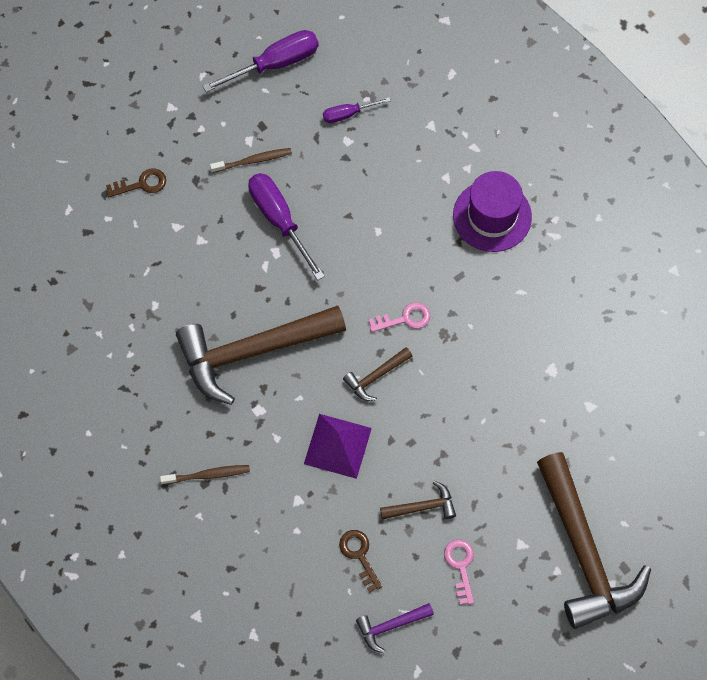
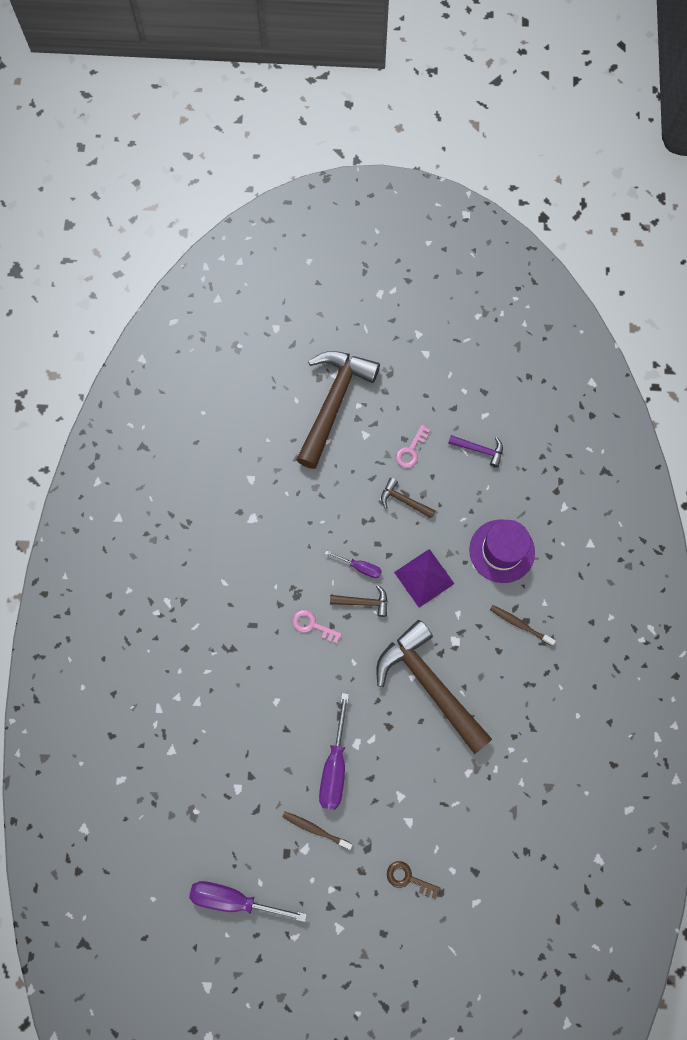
camera: 140 degrees left, 5 degrees up
(252, 352) = (429, 684): brown hammer -> brown hammer turned 150 degrees counterclockwise
(347, 114) = (219, 810): purple screwdriver -> purple screwdriver (360, 567)
(359, 555) = (465, 502): brown key -> none
(492, 216) = (193, 649): purple hat -> purple hat (502, 551)

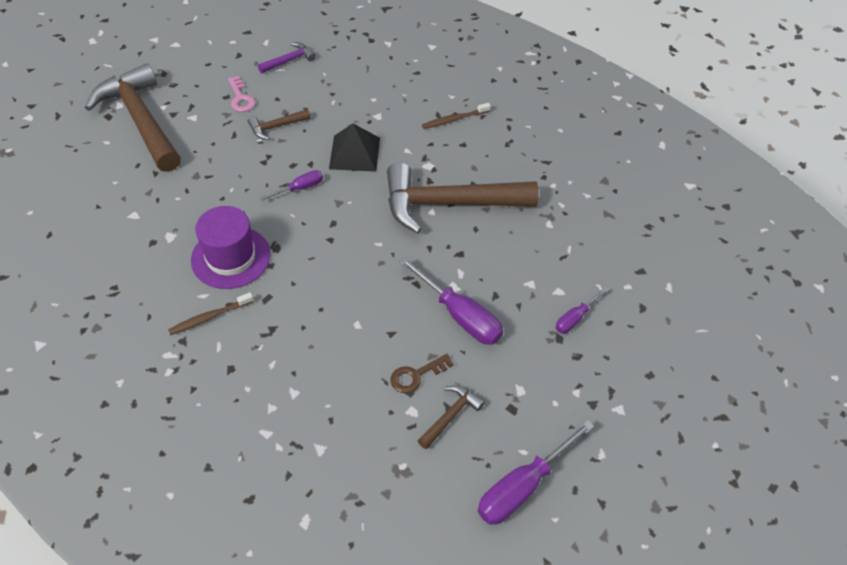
camera: 55 degrees left, 20 degrees down
(312, 625) = (315, 252): pink key -> none
(315, 829) = (508, 369): brown toothbrush -> brown toothbrush (210, 317)
(363, 602) = (333, 204): brown hammer -> brown hammer (451, 415)
(393, 849) = (575, 318): none -> purple screwdriver
(408, 878) = (611, 323): brown key -> brown key (416, 375)
(424, 578) = (354, 153): purple pyramid -> black pyramid
(502, 551) = (384, 95): purple hat -> purple hat (231, 257)

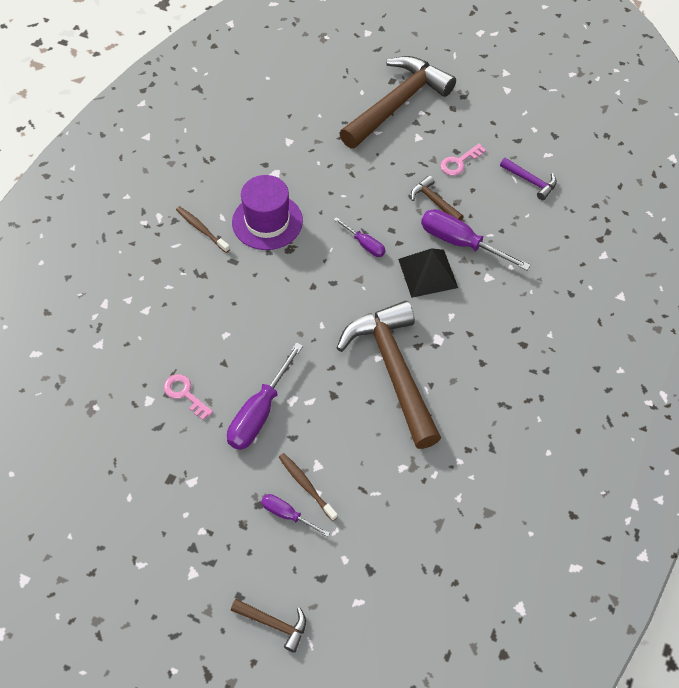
camera: 75 degrees right, 5 degrees up
(416, 375) = (185, 394): brown key -> pink key
(451, 415) = (151, 431): brown hammer -> brown hammer (274, 624)
(454, 119) = (515, 346): brown toothbrush -> brown toothbrush (306, 486)
(522, 487) = (93, 503): purple screwdriver -> purple screwdriver (460, 242)

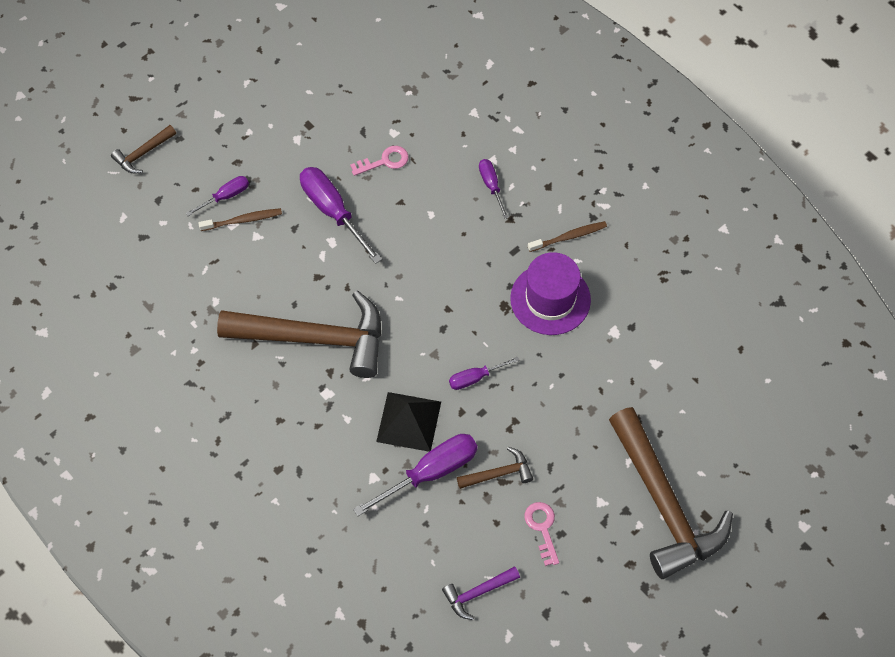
camera: 115 degrees right, 5 degrees up
(174, 301) = (491, 185): none -> purple screwdriver

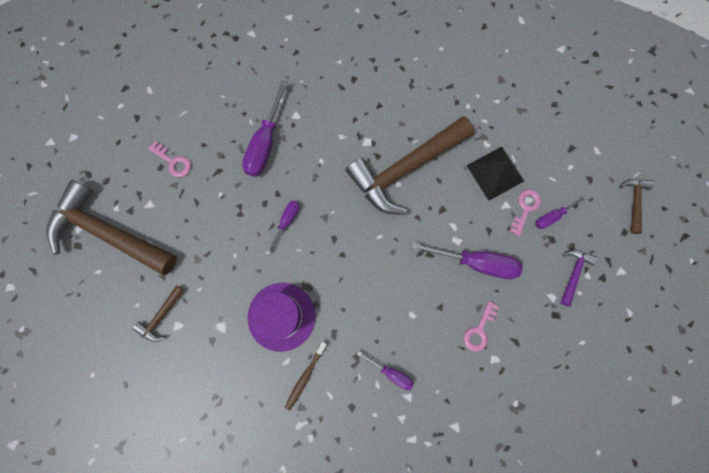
camera: 140 degrees right, 15 degrees up
(226, 196) = (552, 216): purple screwdriver -> purple screwdriver turned 45 degrees clockwise
(242, 220) = (525, 208): brown toothbrush -> pink key
(409, 421) = (304, 163): black pyramid -> black pyramid (495, 173)
(477, 593) = (184, 99): purple hammer -> purple hammer (573, 273)
(499, 473) = (224, 174): brown hammer -> brown hammer (161, 317)

